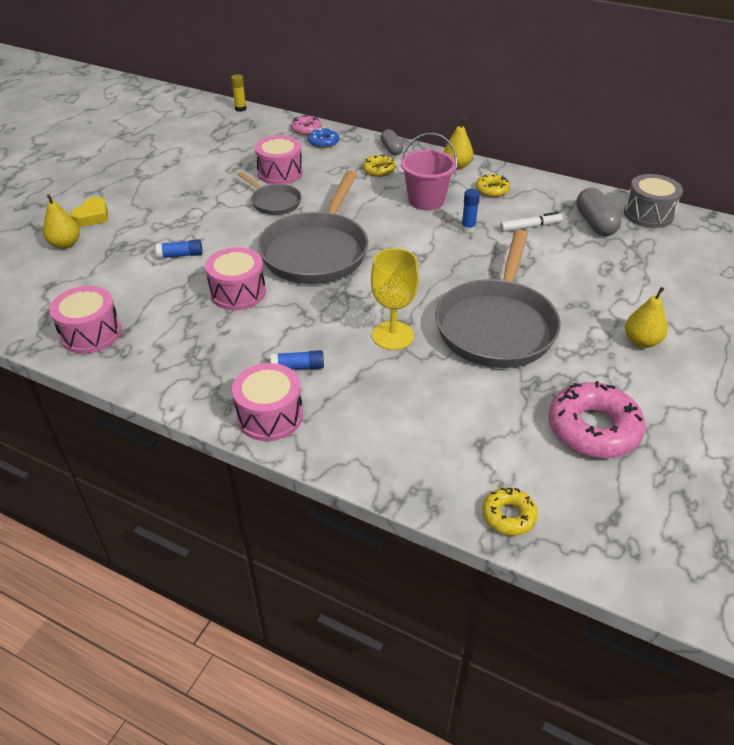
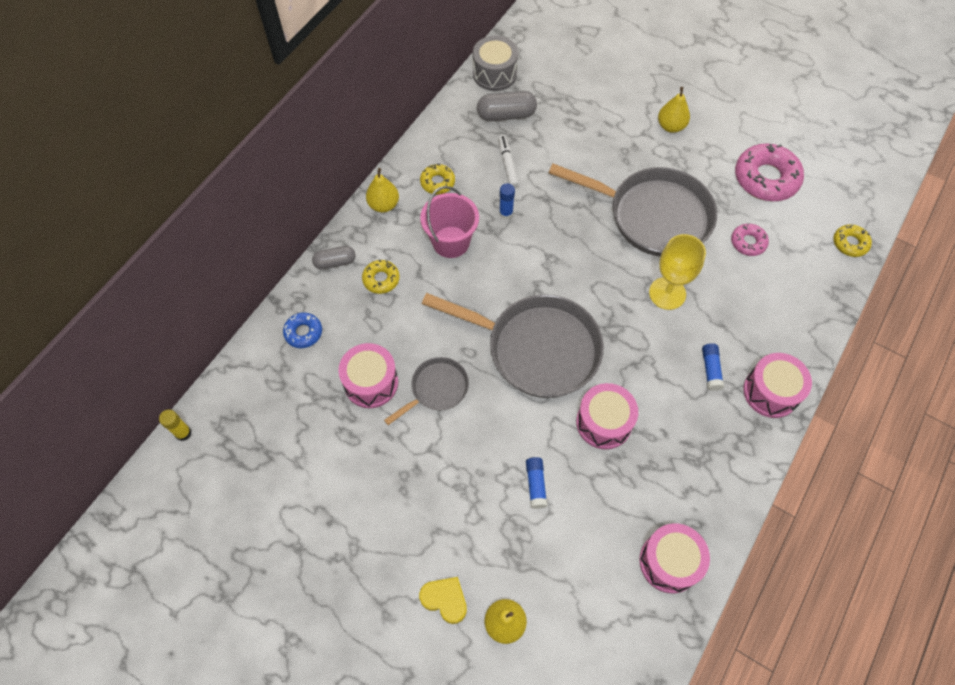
camera: 85 degrees left, 20 degrees up
(306, 129) = (265, 351): pink donut -> pink donut (748, 242)

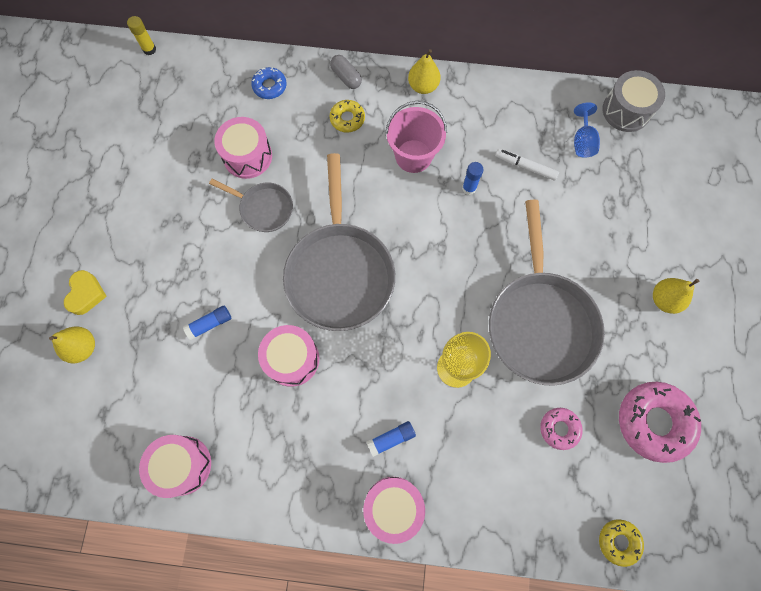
camera: 65 degrees right, 10 degrees up
(437, 182) = (471, 117): yellow donut -> none
(506, 115) = (582, 141): grey capsule -> blue goblet
(507, 164) = (525, 166): white marker -> white marker turned 120 degrees counterclockwise

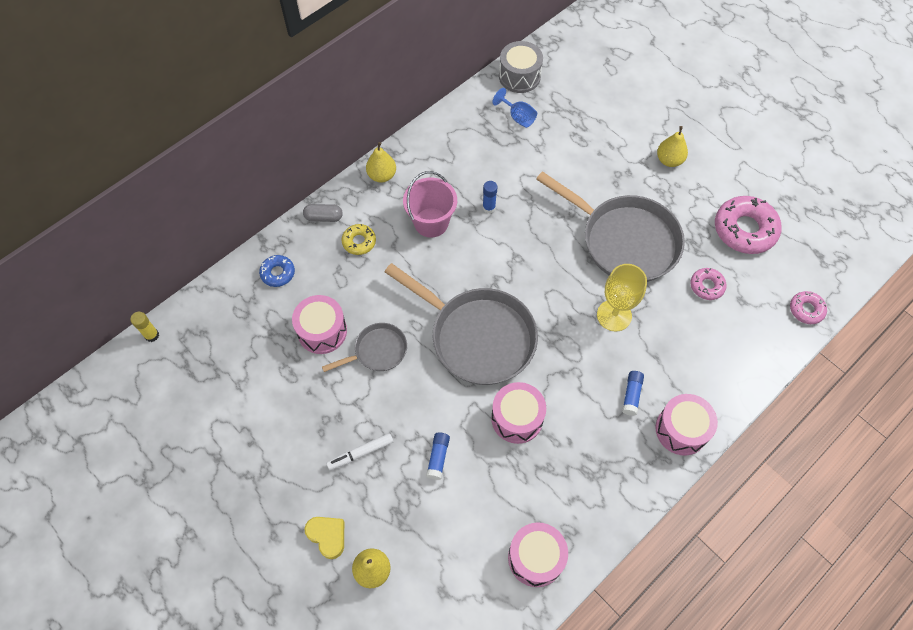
camera: 50 degrees left, 10 degrees down
(525, 166) = (504, 163): white marker -> white marker (360, 453)
(618, 541) = (806, 310): yellow donut -> pink donut

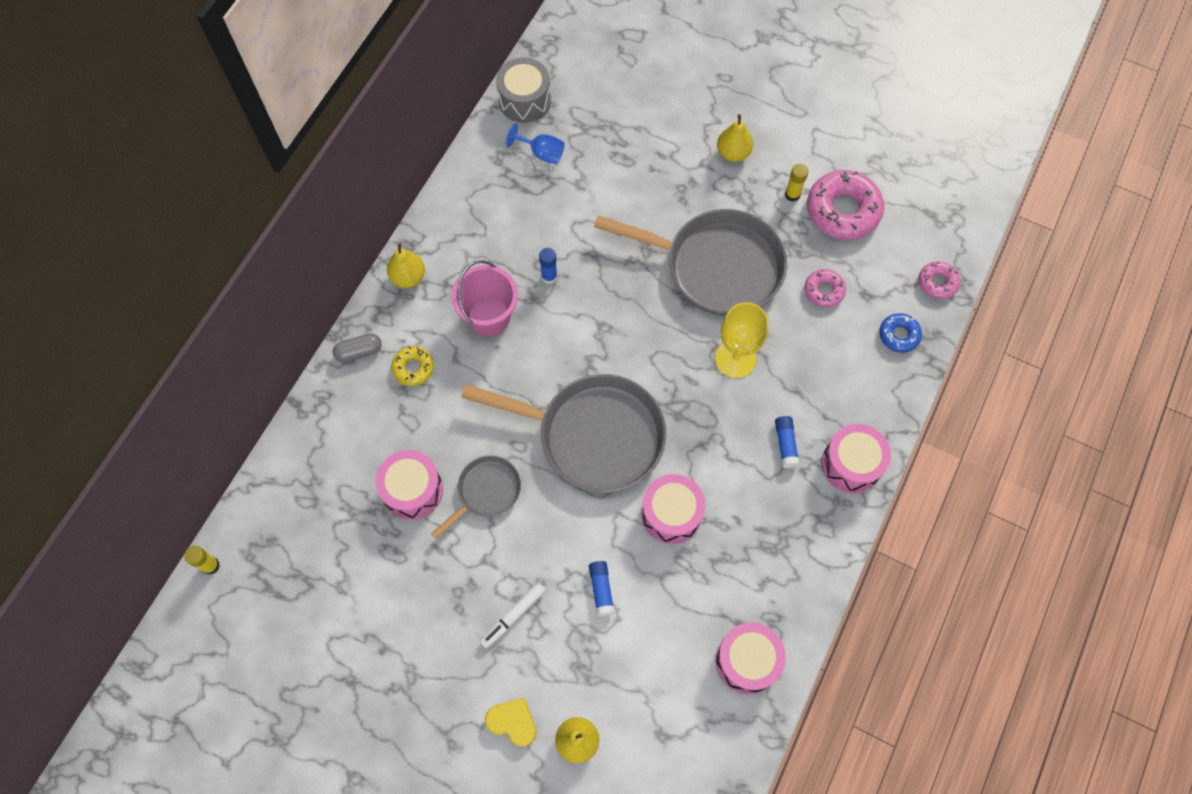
camera: 20 degrees left, 5 degrees up
(278, 273) = (331, 438): blue donut -> blue donut (899, 335)
(706, 205) = (792, 194): none -> yellow glue stick

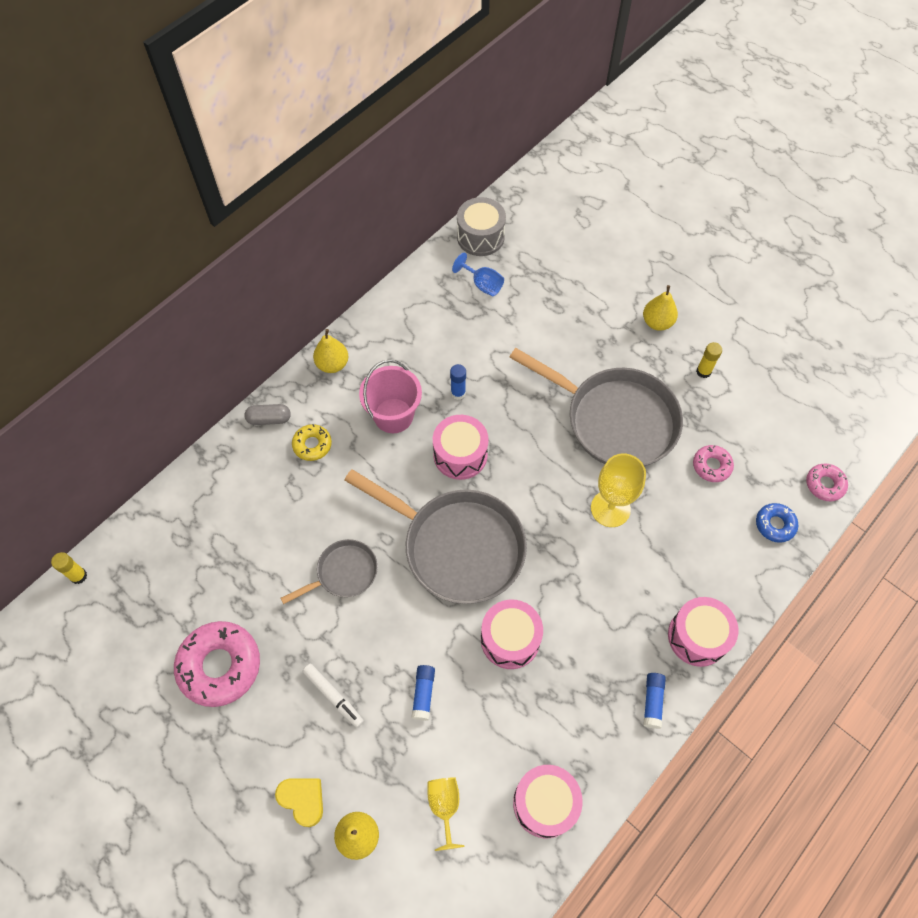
camera: 15 degrees right, 5 degrees down
(412, 490) = (278, 554): pink drum -> pink drum (460, 455)
(513, 616) = (333, 696): white marker -> white marker turned 105 degrees counterclockwise
(652, 690) = (444, 806): none -> yellow goblet
(785, 444) = (638, 600): blue glue stick -> blue glue stick (652, 702)
(843, 210) = (748, 397): pink donut -> pink donut (220, 666)

